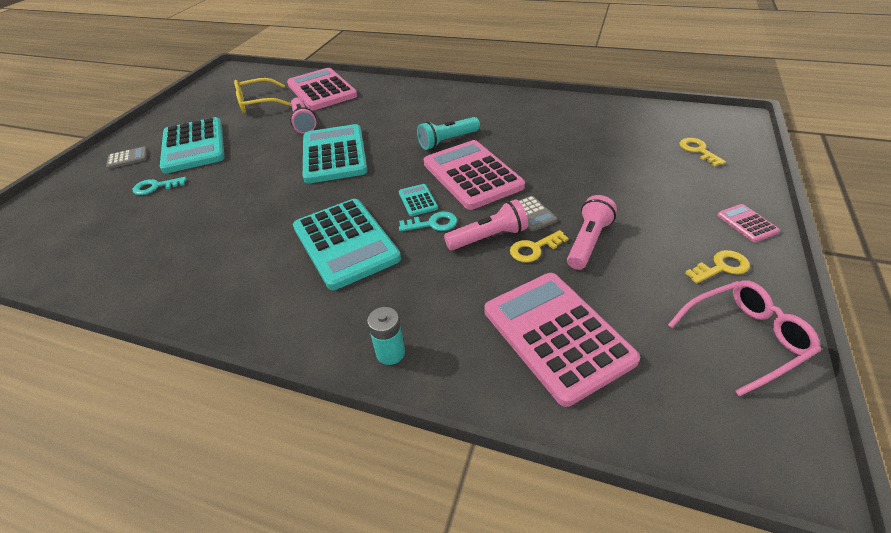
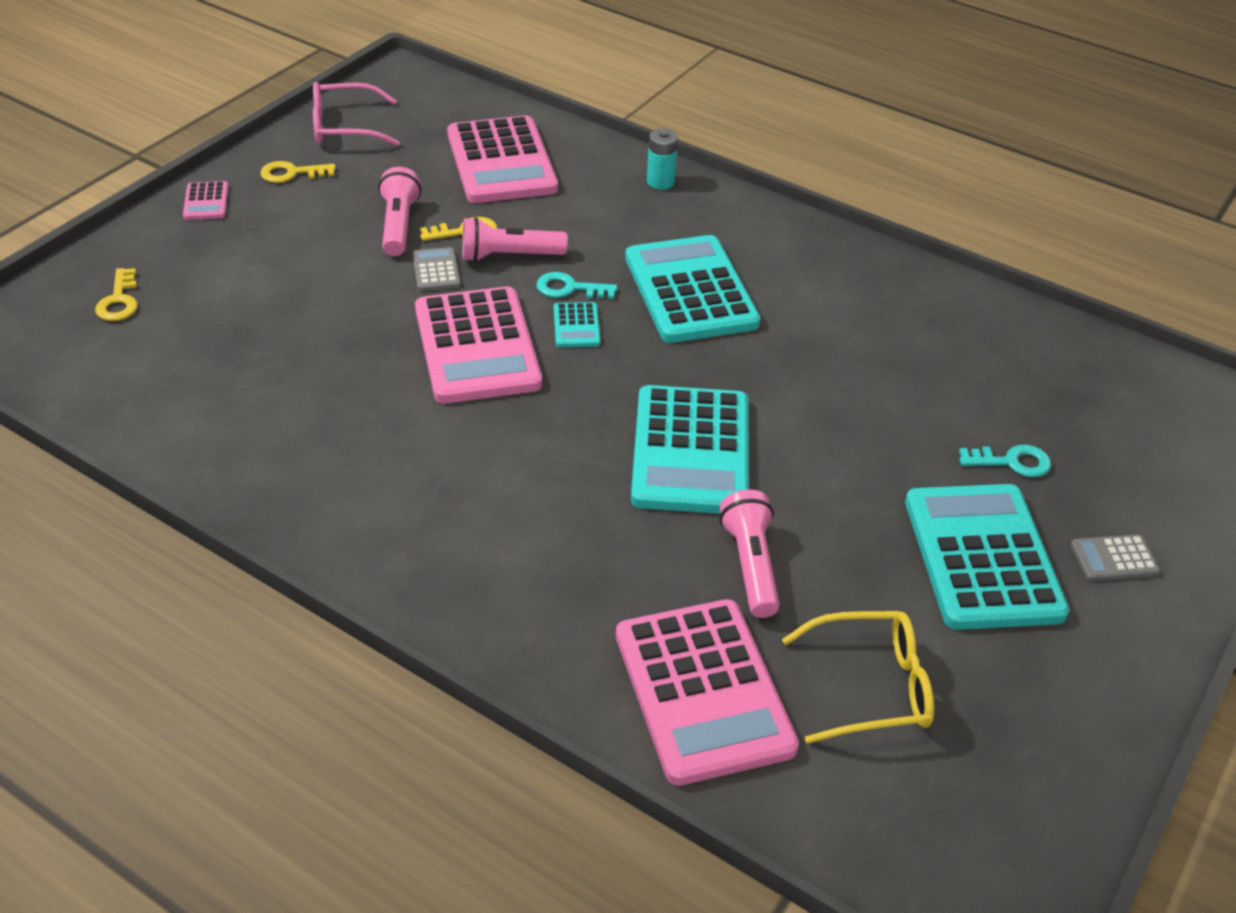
camera: 170 degrees left, 0 degrees up
(447, 141) = (478, 427): turquoise flashlight -> none
(588, 241) = (399, 225): pink flashlight -> pink flashlight turned 135 degrees clockwise

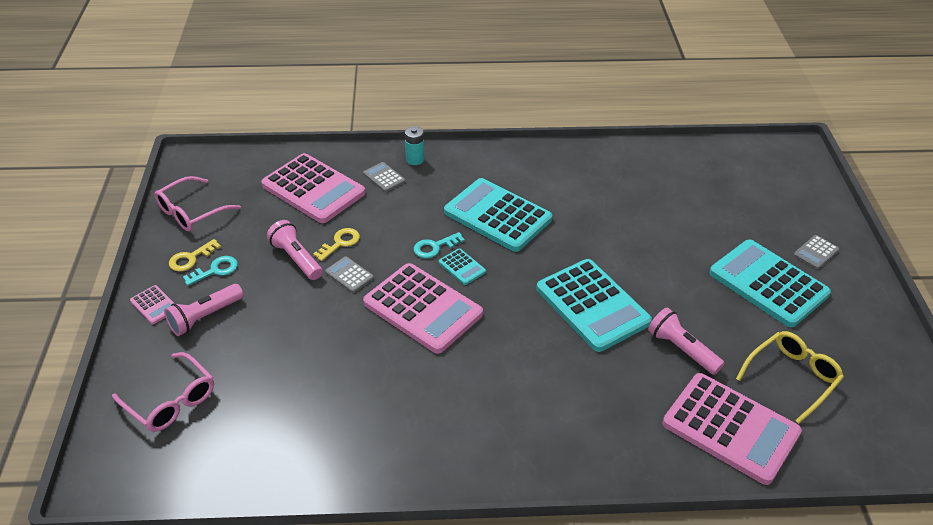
camera: 35 degrees left, 0 degrees up
(119, 301) = (171, 401): yellow key -> pink glasses
(508, 256) = (380, 245): pink flashlight -> pink flashlight (204, 317)
(598, 185) = (384, 177): none -> grey calculator
(1011, 462) = (731, 228): turquoise key -> turquoise key (215, 270)

